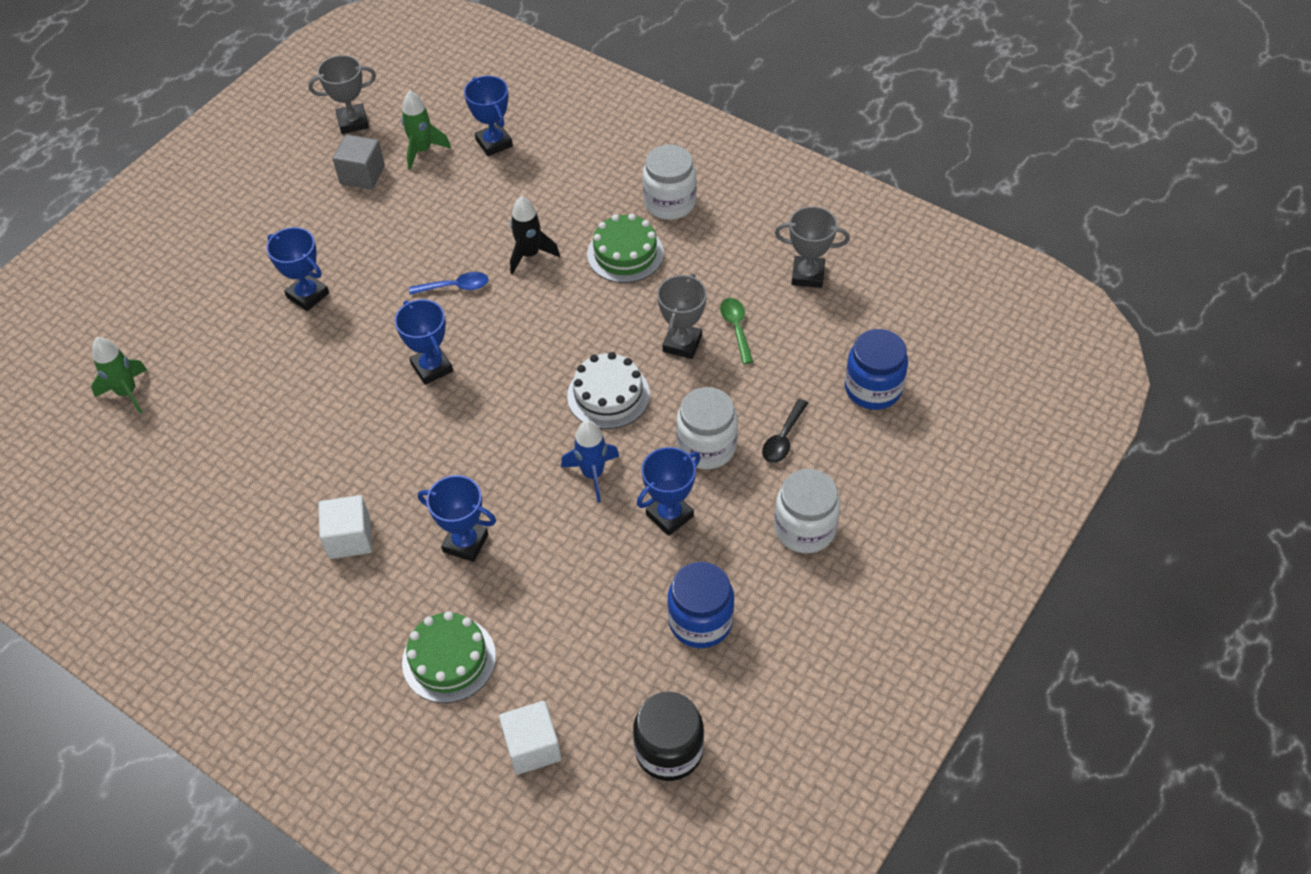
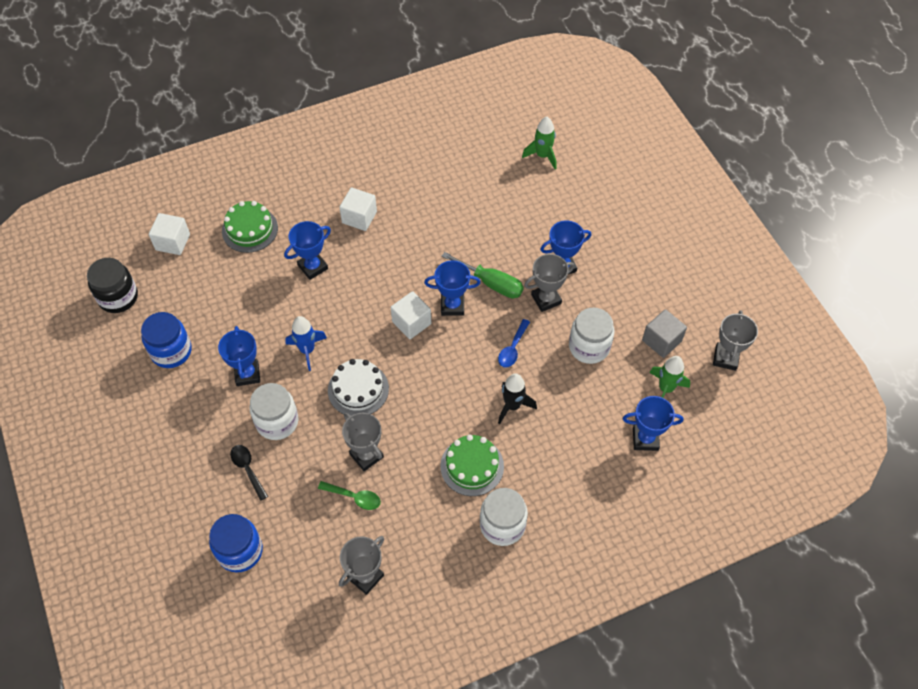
camera: 120 degrees right, 5 degrees up
(366, 288) = (546, 299): none -> grey trophy
(374, 347) = (491, 283): none -> green screwdriver
(482, 394) = (411, 323): none -> white cube
(804, 529) = (179, 440): white jar -> white jar (589, 347)

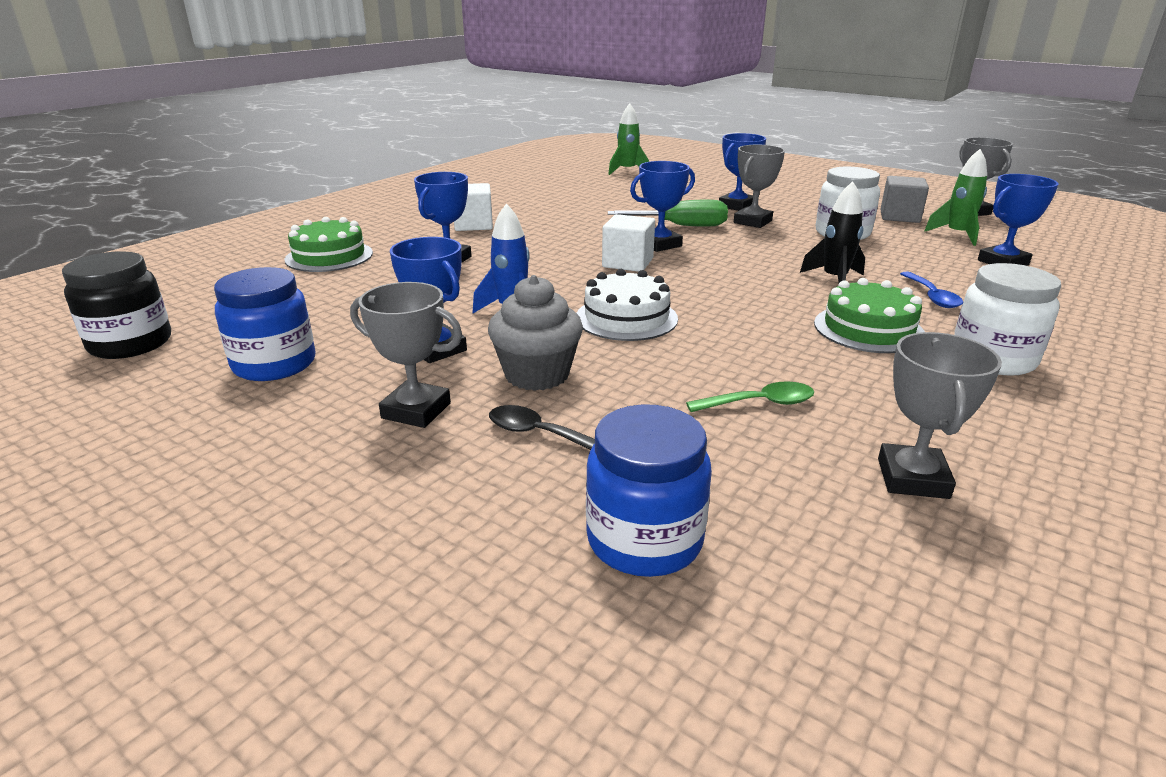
camera: 30 degrees left, 30 degrees down
(173, 242) = (208, 285): white cube -> none
(277, 421) = (537, 374): white jar -> grey cupcake
(366, 455) = (718, 362): grey trophy -> grey trophy (416, 410)
(513, 348) = (769, 251): blue spoon -> blue spoon (932, 296)

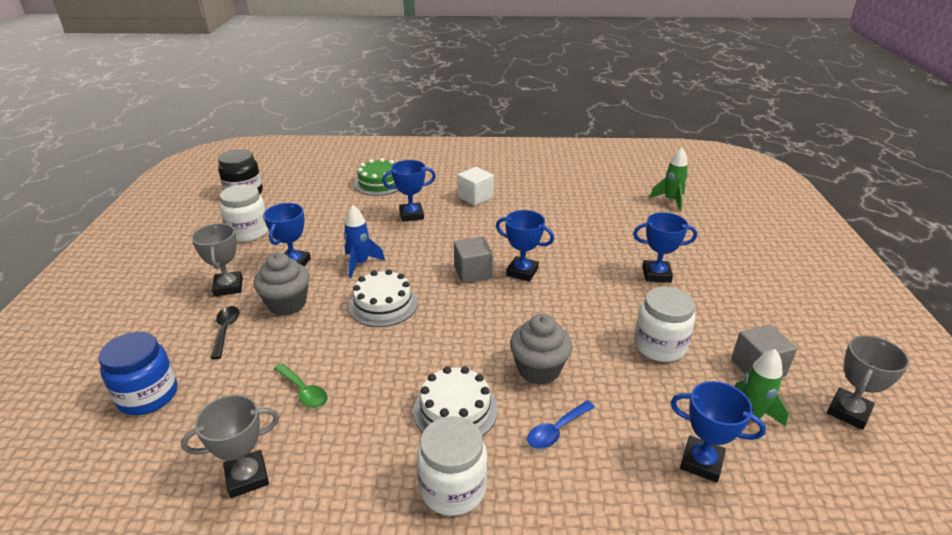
camera: 55 degrees right, 5 degrees up
(274, 364) = (248, 232): blue jar -> white jar
(627, 263) = (473, 272): white cube -> grey cube
(682, 226) = (572, 267): green screwdriver -> none
(752, 222) = (626, 294): grey trophy -> none
(834, 280) = (538, 369): black rocket -> grey cupcake
(868, 329) = (455, 410): green cake -> white cake

